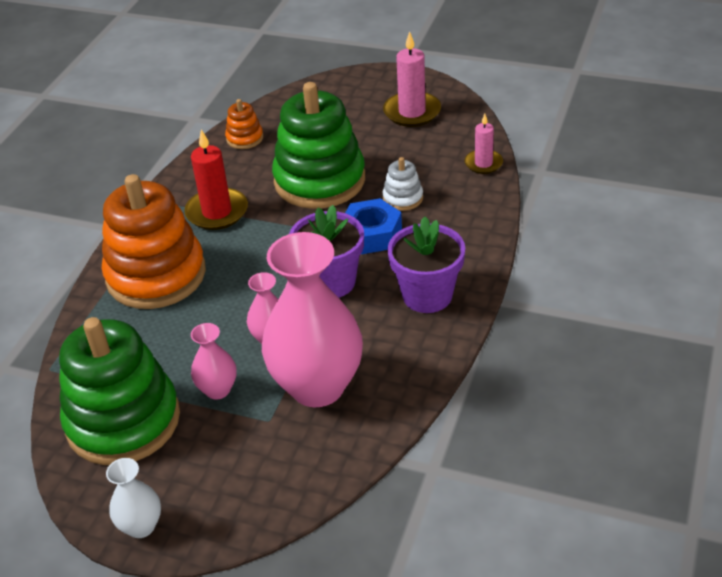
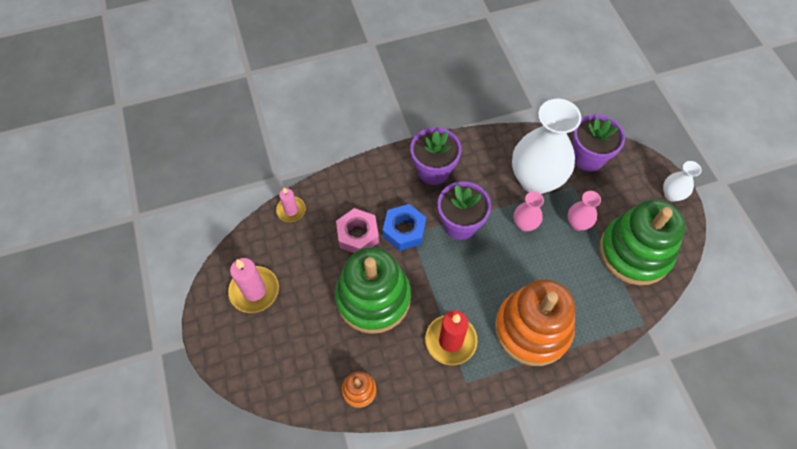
camera: 130 degrees left, 20 degrees up
(292, 468) = (588, 158): none -> purple flower pot
(317, 386) = (536, 180): pink vase -> white vase
(403, 198) = (358, 235): white stacking toy -> pink nut

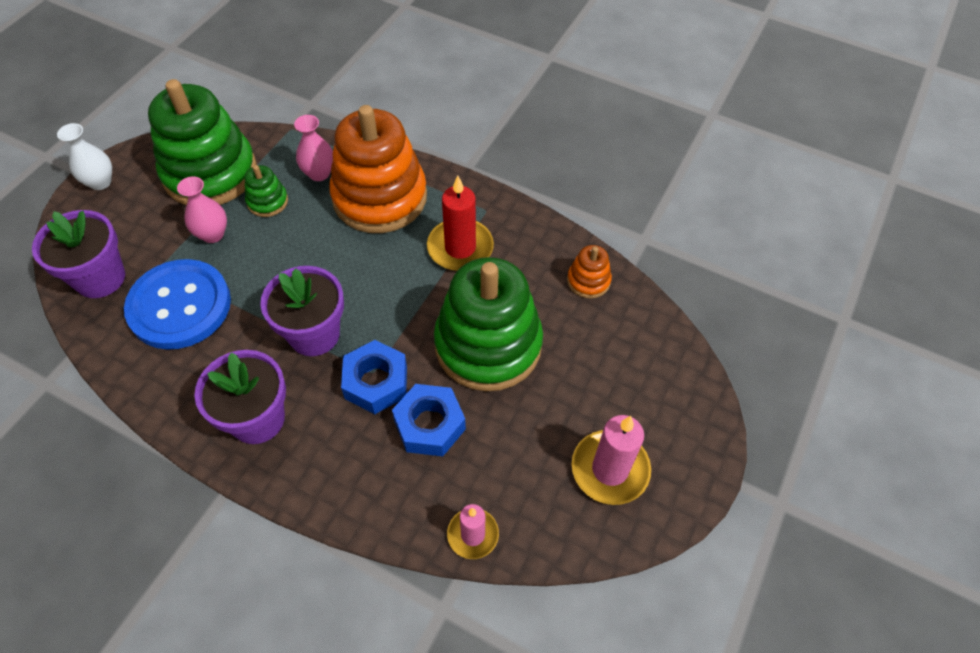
camera: 135 degrees left, 5 degrees down
(358, 235) = (429, 425): pink nut -> blue nut
(524, 224) = (257, 277): pink vase -> pink vase (319, 173)
(536, 180) = (180, 306): white vase -> blue button
(582, 266) = (267, 201): none -> green stacking toy

